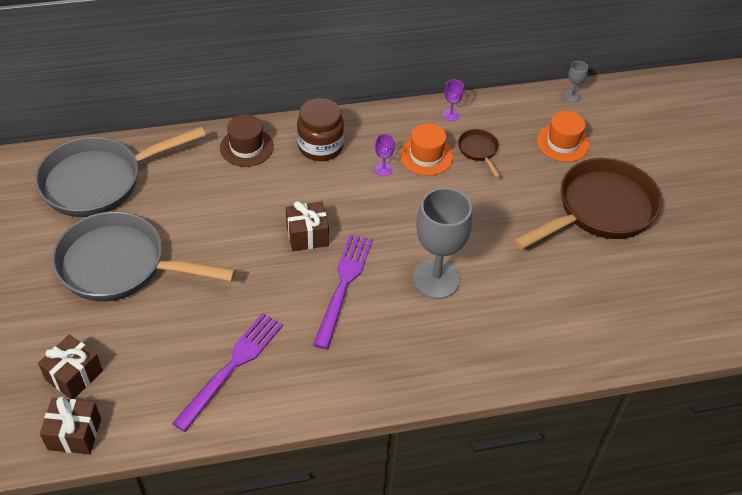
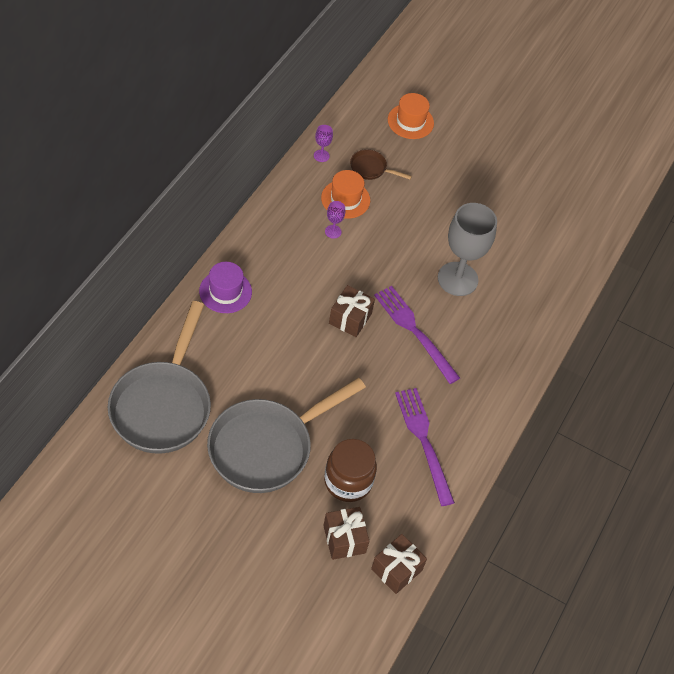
camera: 55 degrees left, 5 degrees up
(246, 147) = (225, 291): brown hat -> purple hat
(320, 146) = (272, 249): brown jar -> brown jar (348, 481)
(572, 96) = (374, 81): grey goblet -> none
(599, 210) = (484, 152): brown pan -> none

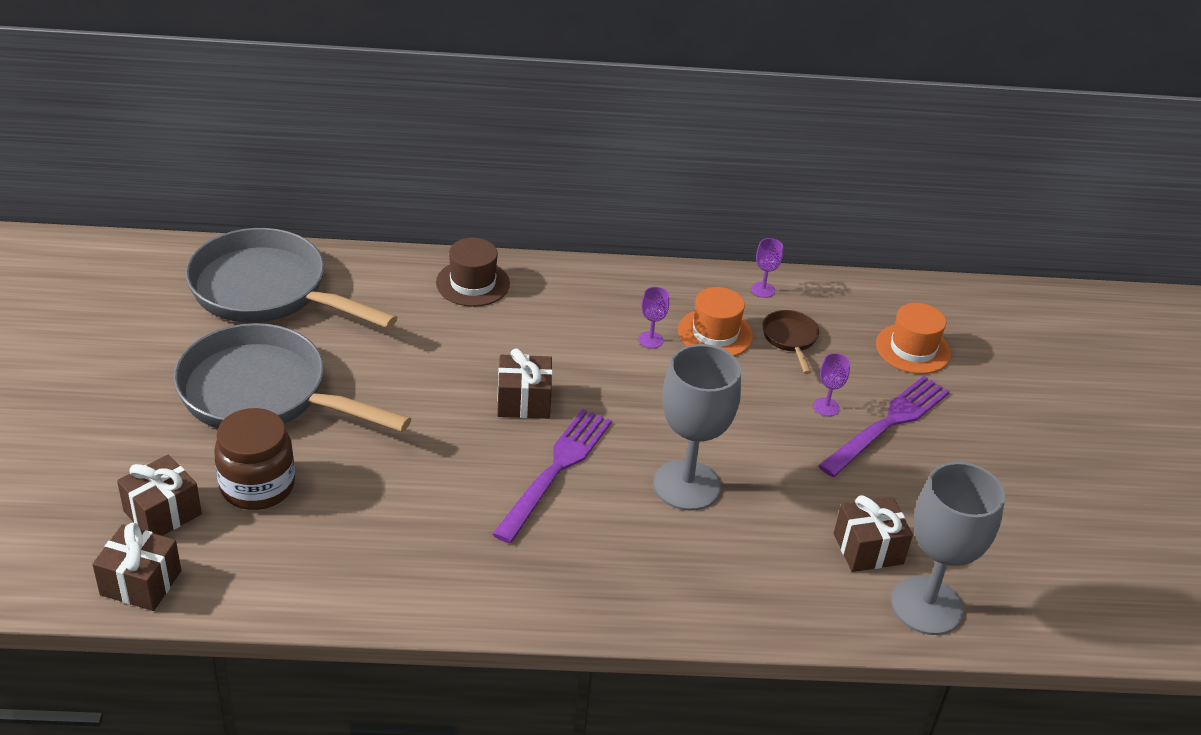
camera: 65 degrees right, 15 degrees down
(163, 405) = (267, 291): grey pan -> grey pan turned 45 degrees clockwise
(225, 291) = (472, 283): purple hat -> brown hat
(424, 441) = (375, 541): purple fork -> purple fork (888, 424)
(433, 186) = (826, 407): none -> purple goblet
(540, 230) = (868, 549): none -> brown gift
(586, 230) = (927, 606): none -> grey goblet

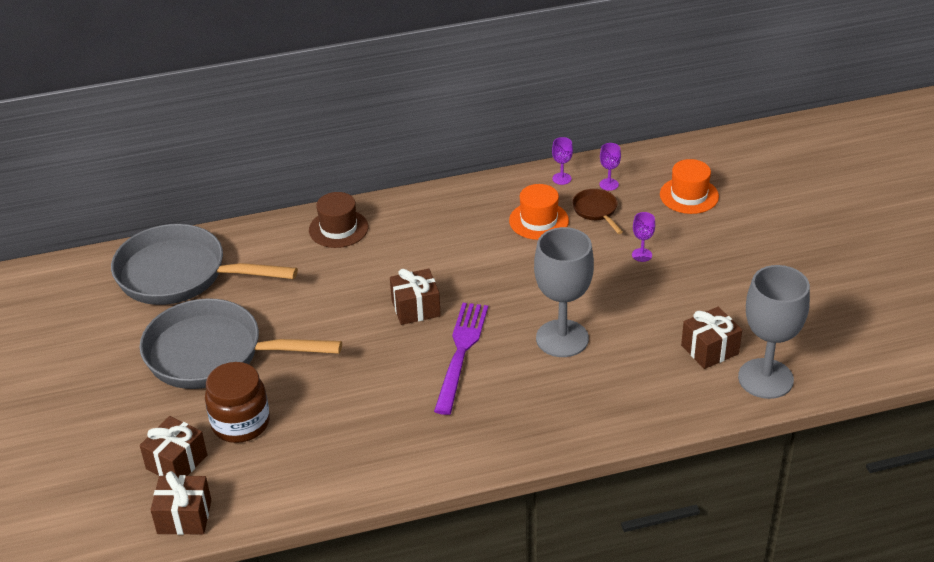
camera: 10 degrees left, 0 degrees up
(650, 340) = (492, 238): purple goblet -> purple goblet (609, 184)
(888, 424) = (691, 255): purple fork -> none

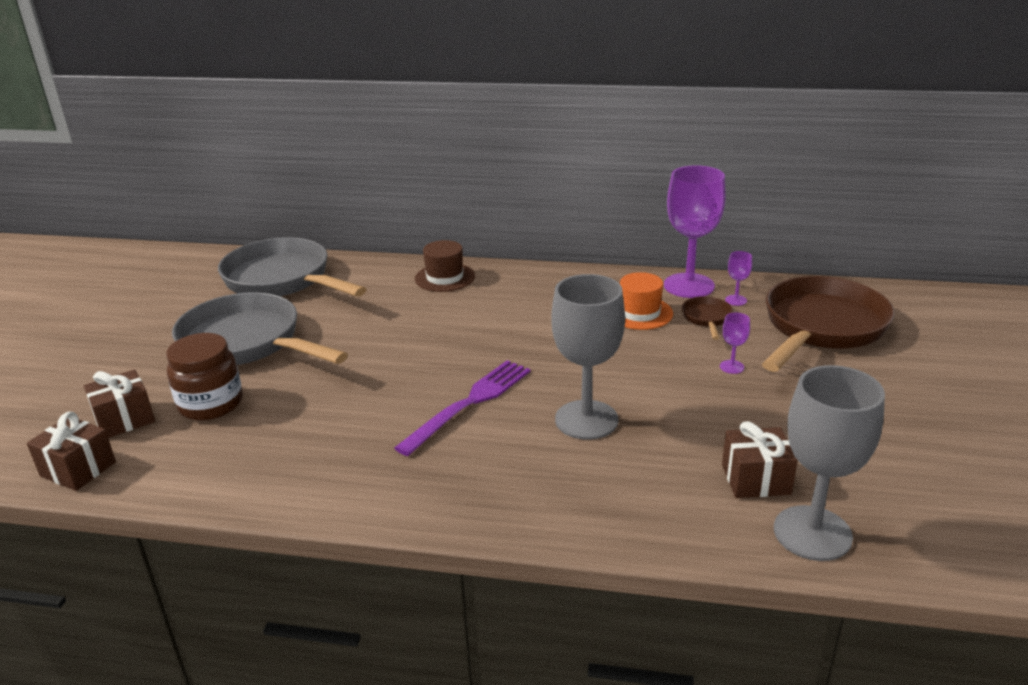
camera: 25 degrees right, 10 degrees down
(416, 308) = (458, 354): brown gift -> none
(561, 178) = (689, 286): purple goblet -> purple goblet, size x2.43
(689, 195) = (821, 328): orange hat -> brown pan

